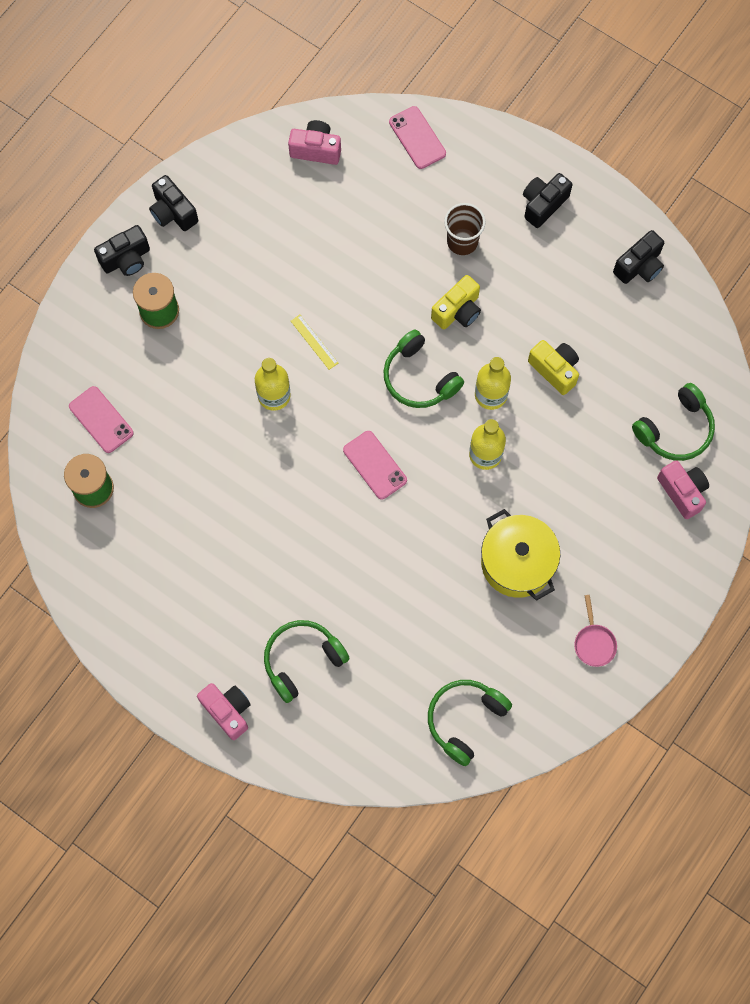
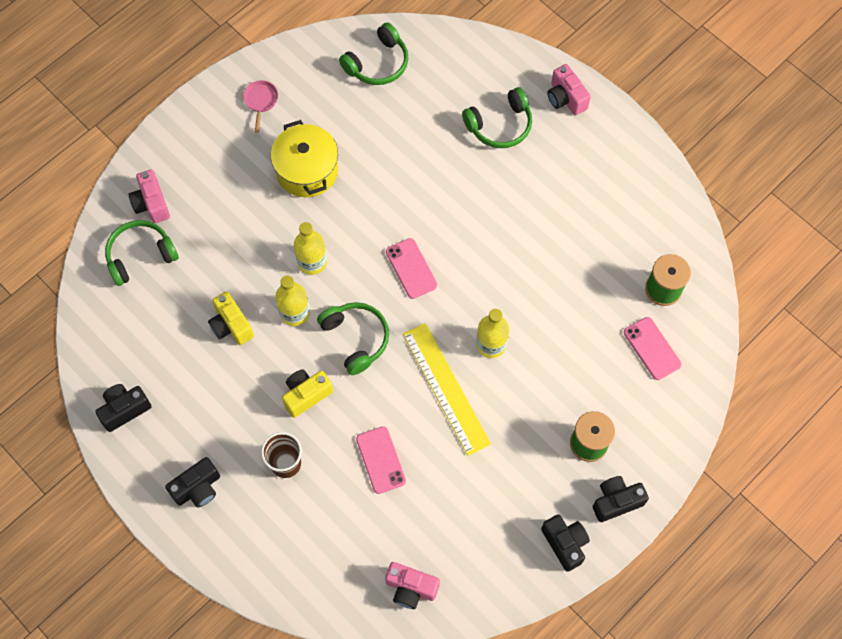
camera: 170 degrees left, 5 degrees down
(314, 342) = (446, 388): yellow ruler -> yellow ruler, size x2.32
(417, 138) = (305, 583): pink phone -> pink phone (380, 460)

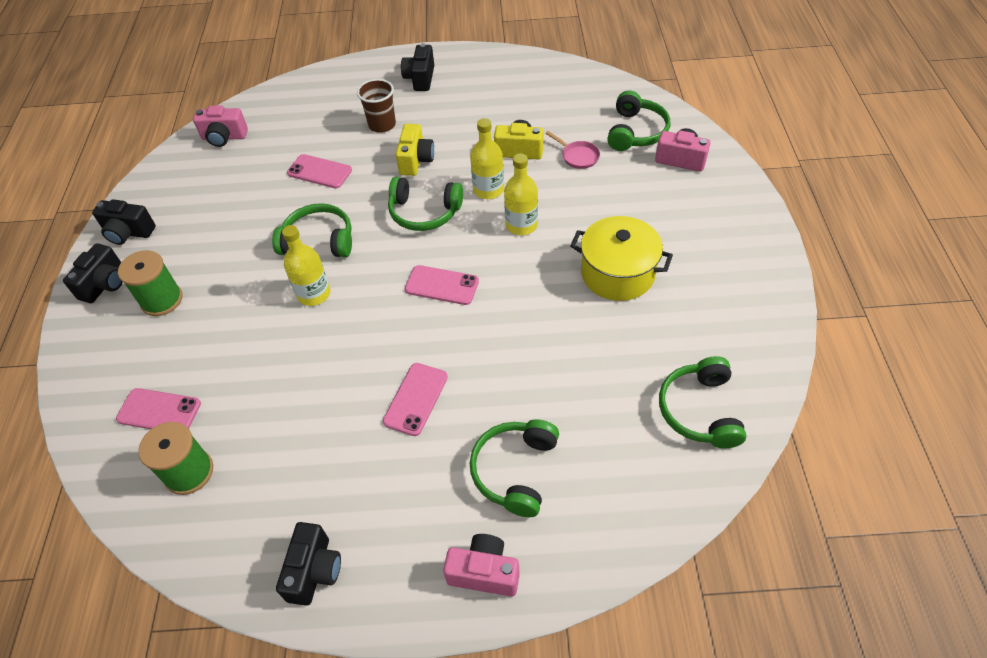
camera: 135 degrees right, 15 degrees down
(124, 409) = (517, 72): black camera -> black camera (314, 571)
(261, 101) = (731, 284): pink pan -> pink pan (578, 156)
(411, 588) = (224, 137): pink camera -> pink camera turned 150 degrees counterclockwise
(446, 388) = (318, 241): yellow ruler -> green headphones
(506, 211) = (416, 399): none -> pink phone

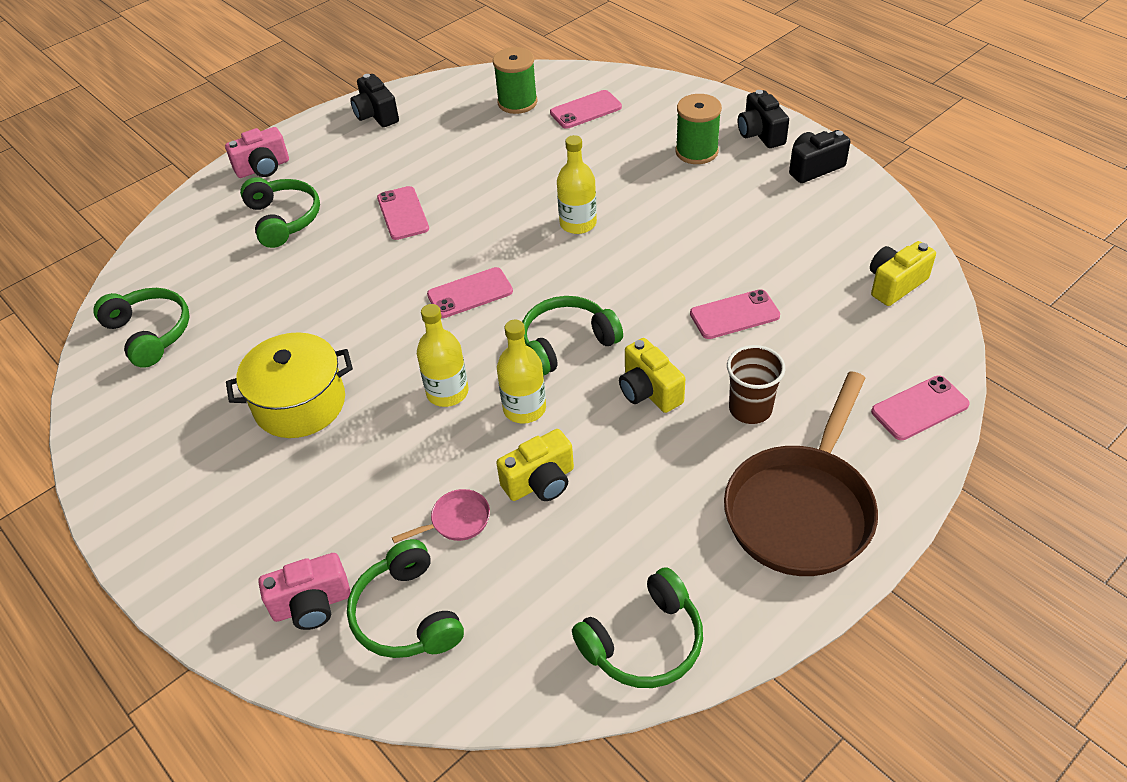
camera: 140 degrees right, 5 degrees down
(224, 137) = (895, 284): pink camera -> yellow camera
(314, 84) = (920, 408): none -> pink phone
(318, 241) = (635, 259): green headphones -> green headphones (644, 642)
(420, 78) = (801, 509): black camera -> brown pan
(578, 156) = (456, 521): pink pan -> pink pan turned 150 degrees clockwise

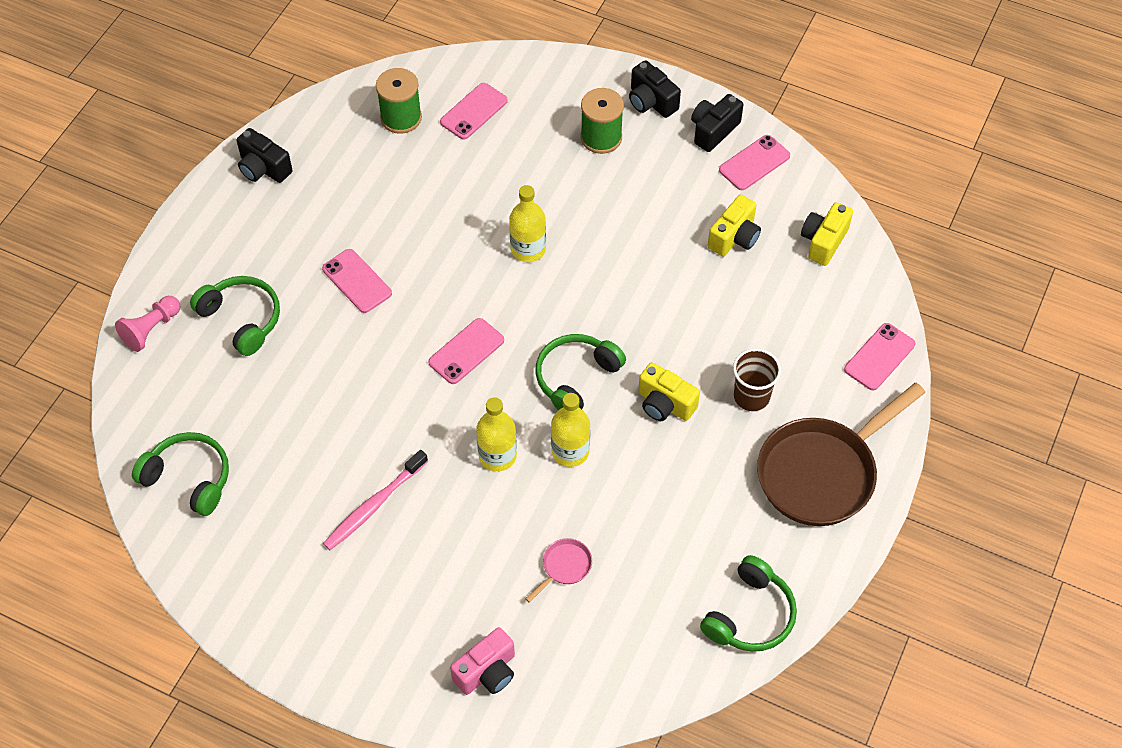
camera: 25 degrees left, 10 degrees up
(203, 209) = (151, 329): none -> pink pawn
(263, 168) = (183, 264): pink camera -> none
(300, 404) = (374, 505): yellow pot -> pink toothbrush
(407, 615) = (565, 654): green headphones -> none
(540, 482) = (615, 513): yellow camera -> yellow camera (734, 237)
(734, 315) = (704, 309): pink phone -> pink phone (754, 163)
(801, 509) = (822, 472): brown pan -> brown pan turned 45 degrees clockwise

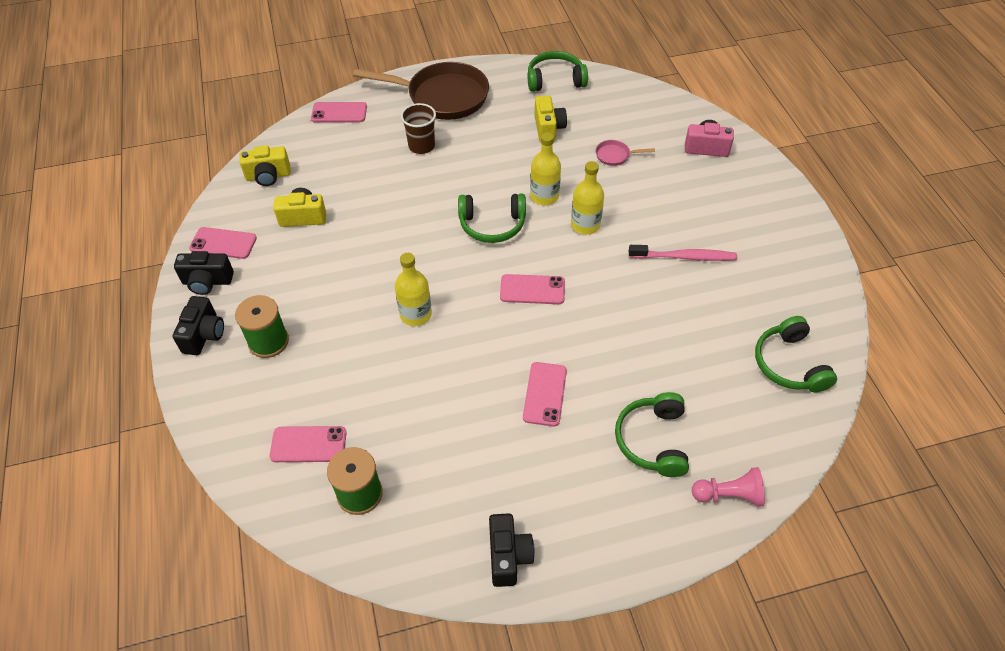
camera: 130 degrees left, 5 degrees down
(664, 404) = (467, 177): yellow camera -> yellow camera (548, 128)

